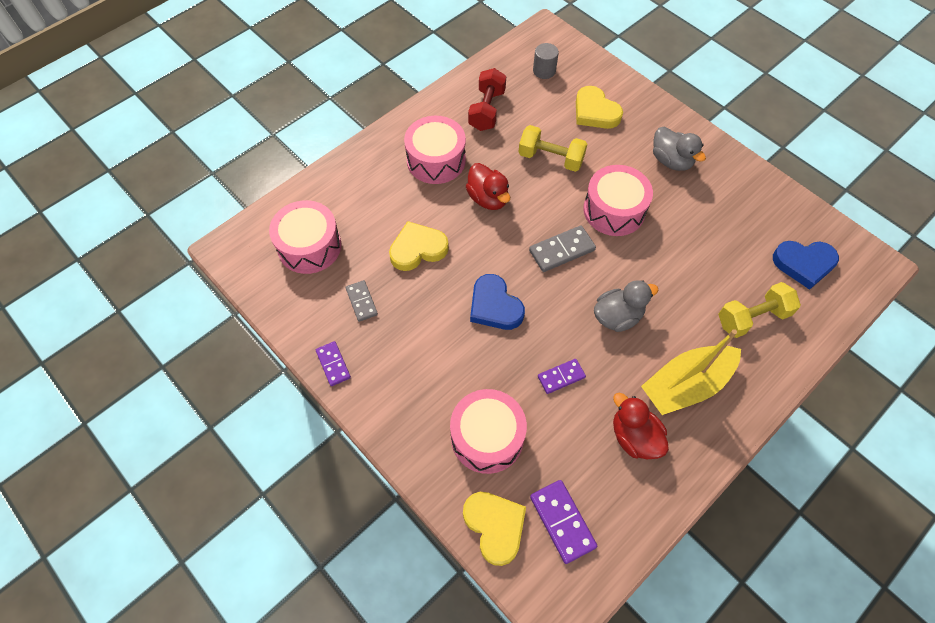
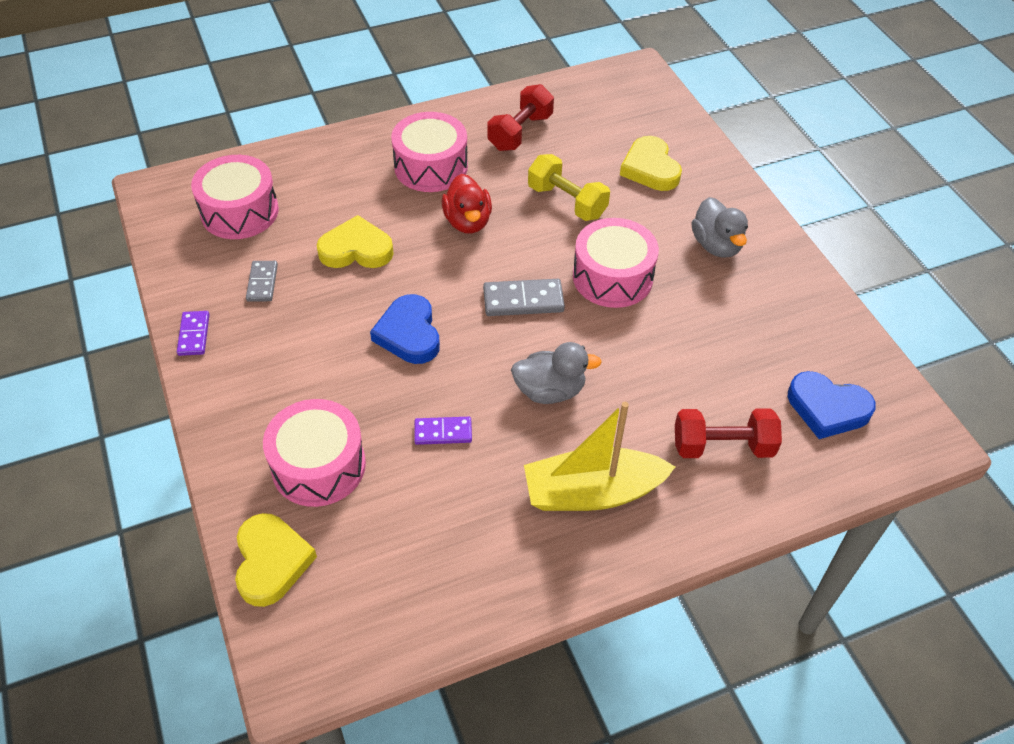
camera: 20 degrees right, 10 degrees down
(544, 71) = (612, 110): grey cylinder -> none
(562, 521) = (352, 586): purple domino -> none
(634, 437) = (494, 526): red duck -> none
(752, 318) = (722, 446): yellow dumbbell -> red dumbbell

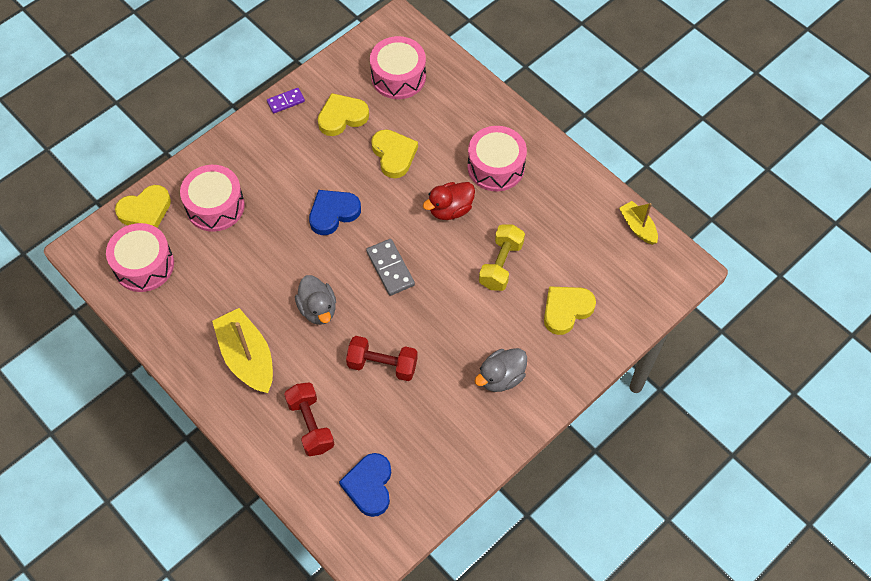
camera: 70 degrees right, 10 degrees up
(262, 283) = (342, 117): grey domino -> yellow heart
(443, 432) = (262, 261): purple domino -> none
(520, 132) = (563, 210): red dumbbell -> red dumbbell (382, 365)
(571, 87) = (638, 227): none -> yellow boat
(612, 277) = (436, 317): pink drum -> pink drum (144, 265)

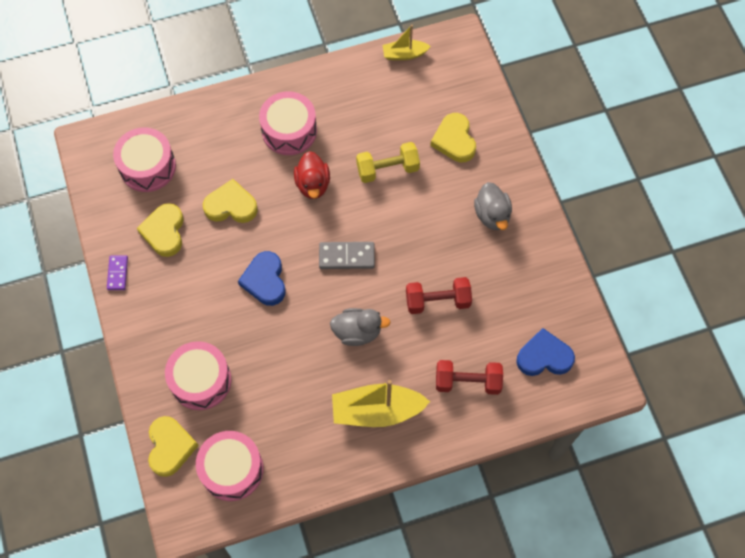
camera: 65 degrees left, 5 degrees up
(369, 486) = (544, 356): blue heart -> blue heart turned 150 degrees clockwise
(382, 365) = (437, 301): red dumbbell -> red dumbbell turned 45 degrees clockwise
(501, 265) = (387, 169): yellow dumbbell -> yellow dumbbell turned 60 degrees counterclockwise

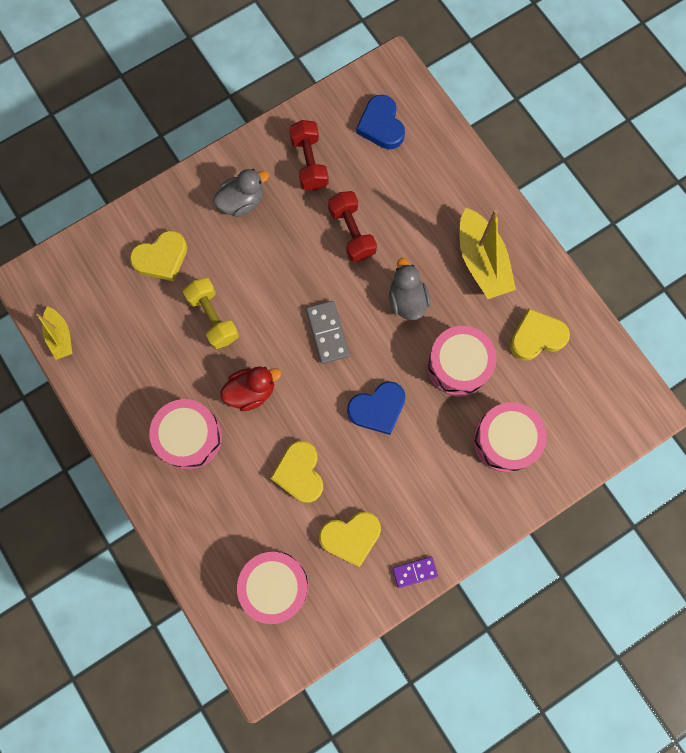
camera: 105 degrees left, 10 degrees up
(170, 447) = (582, 448): yellow heart -> yellow heart (536, 337)
(232, 469) = (583, 380): pink drum -> pink drum (458, 365)
(467, 382) = (427, 187): red dumbbell -> red dumbbell (309, 163)

